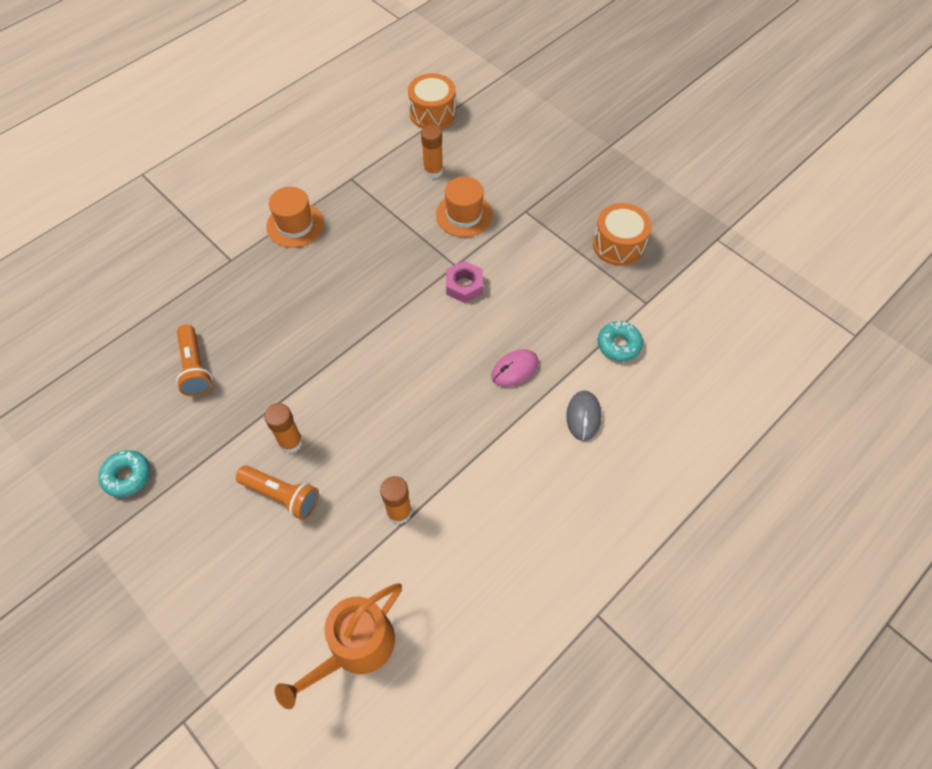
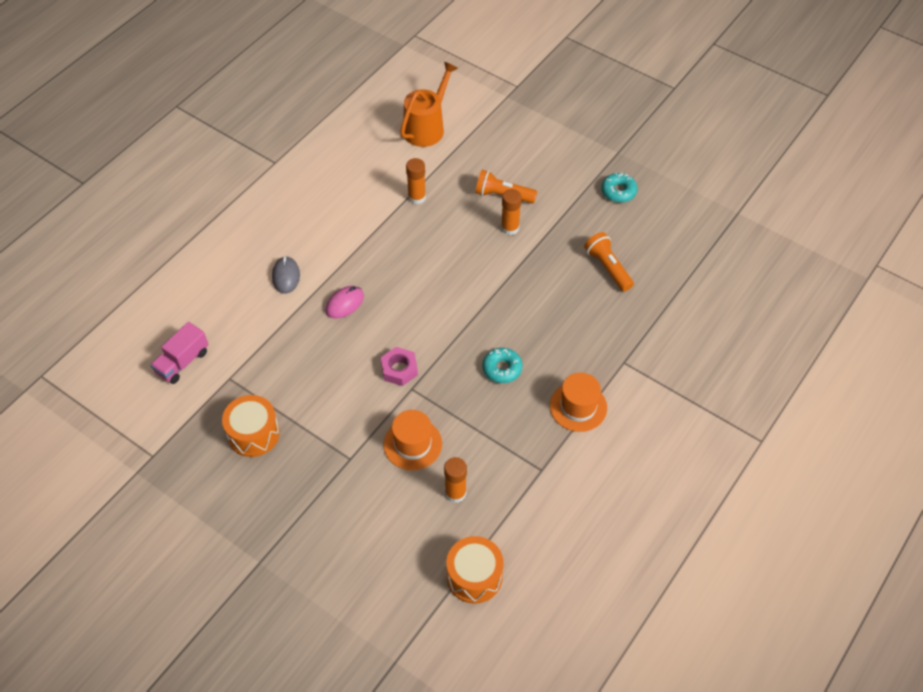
camera: 170 degrees right, 5 degrees down
(618, 345) = (256, 336): turquoise donut -> turquoise donut (502, 369)
(699, 327) = (182, 362): none -> pink truck

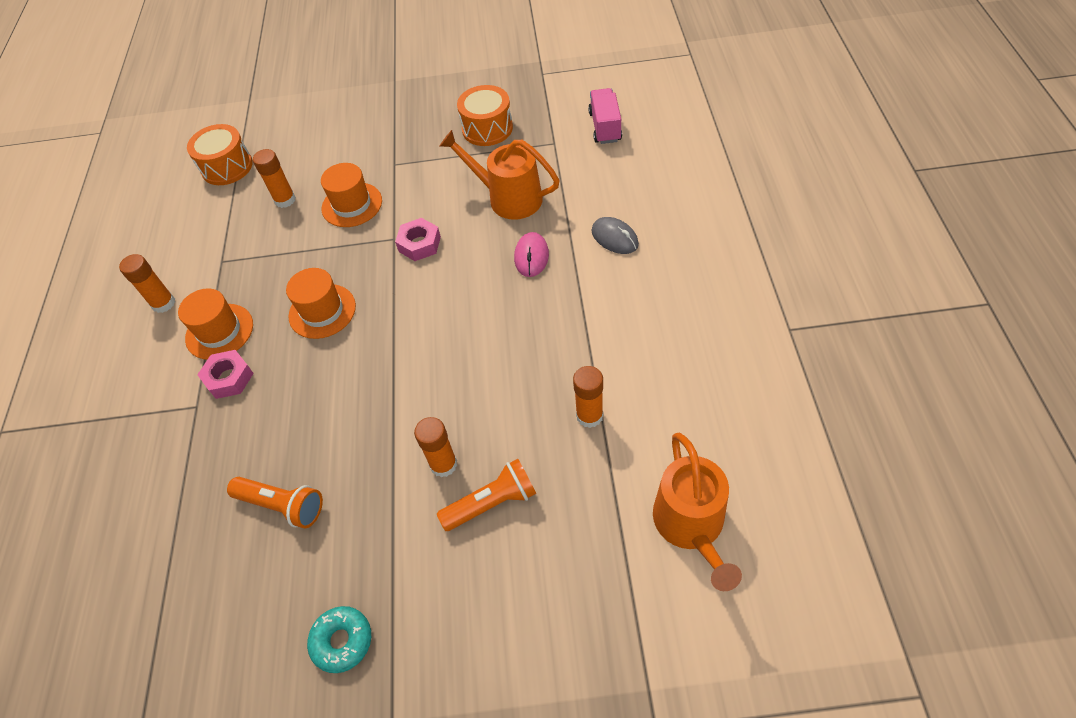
camera: 145 degrees right, 0 degrees up
(309, 357) = (508, 198): none -> orange watering can
(502, 369) = (322, 311): turquoise donut -> orange hat
(592, 366) = (229, 378): none -> pink nut
(604, 463) = (163, 303): none -> orange glue stick

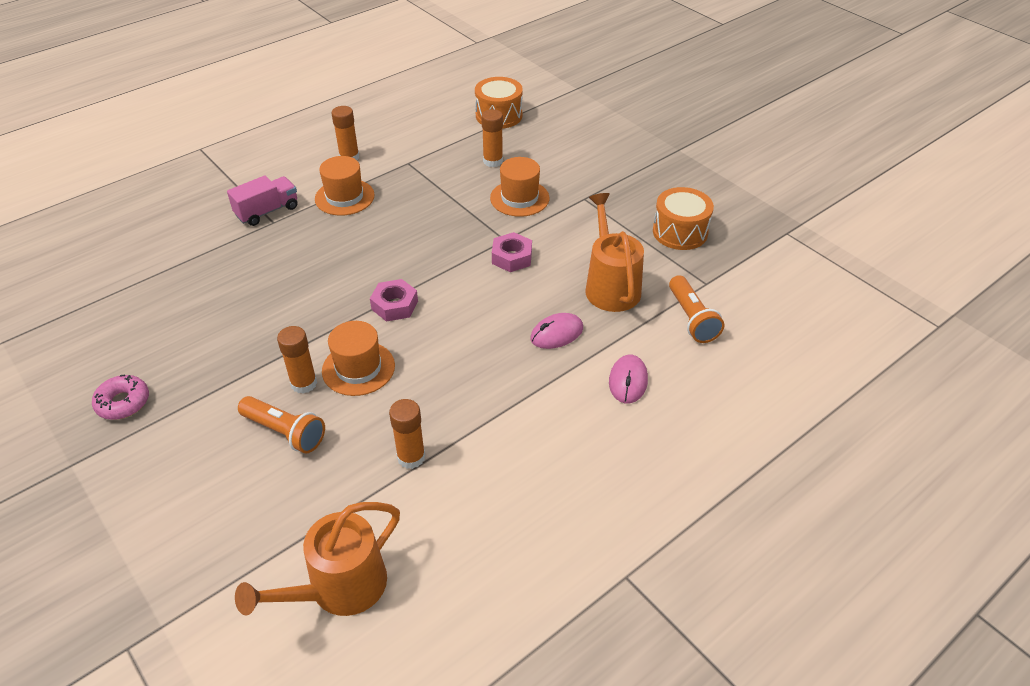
camera: 50 degrees right, 10 degrees down
(229, 378) = (307, 224): pink nut -> pink nut (394, 305)
(282, 505) = (217, 311): orange flashlight -> orange flashlight (692, 318)
(322, 311) = (401, 239): orange hat -> orange hat (358, 368)
(342, 641) = (123, 403): turquoise donut -> pink donut
(605, 127) = (763, 309): pink truck -> pink truck (267, 211)
(614, 238) = (628, 381): grey mouse -> pink mouse

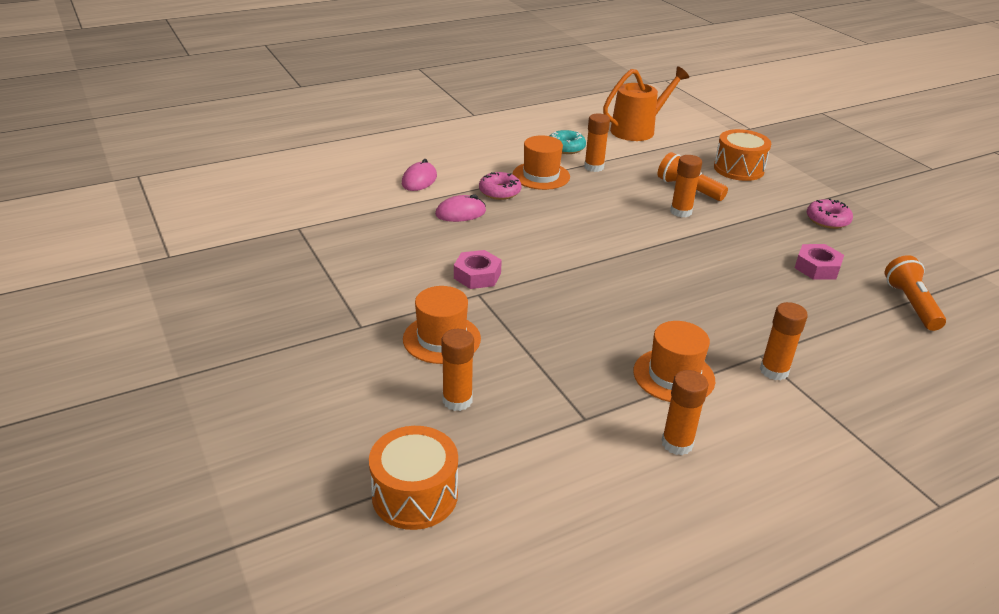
camera: 170 degrees left, 10 degrees down
(267, 211) = (774, 371): pink truck -> orange glue stick
(358, 368) = (636, 214): orange hat -> orange hat (541, 176)
(394, 305) = (605, 252): pink nut -> pink nut (817, 268)
(455, 501) = (566, 148): none -> turquoise donut
(524, 378) = (499, 192): none -> pink donut
(611, 286) = (390, 238): orange watering can -> none
(680, 232) = (280, 273): orange drum -> orange drum (738, 169)
(692, 318) = (336, 206): orange flashlight -> orange flashlight (910, 304)

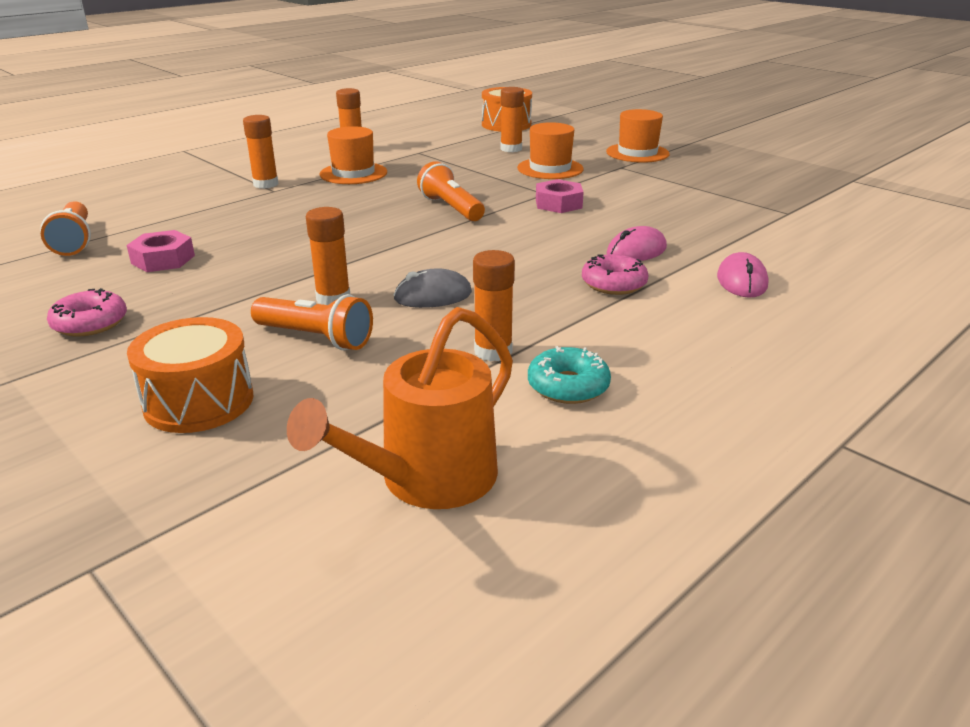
camera: 165 degrees right, 5 degrees down
(541, 176) = (573, 318): orange hat -> orange hat (637, 153)
(579, 288) = (451, 208): none -> orange flashlight
(617, 203) = (433, 296): none -> grey mouse

